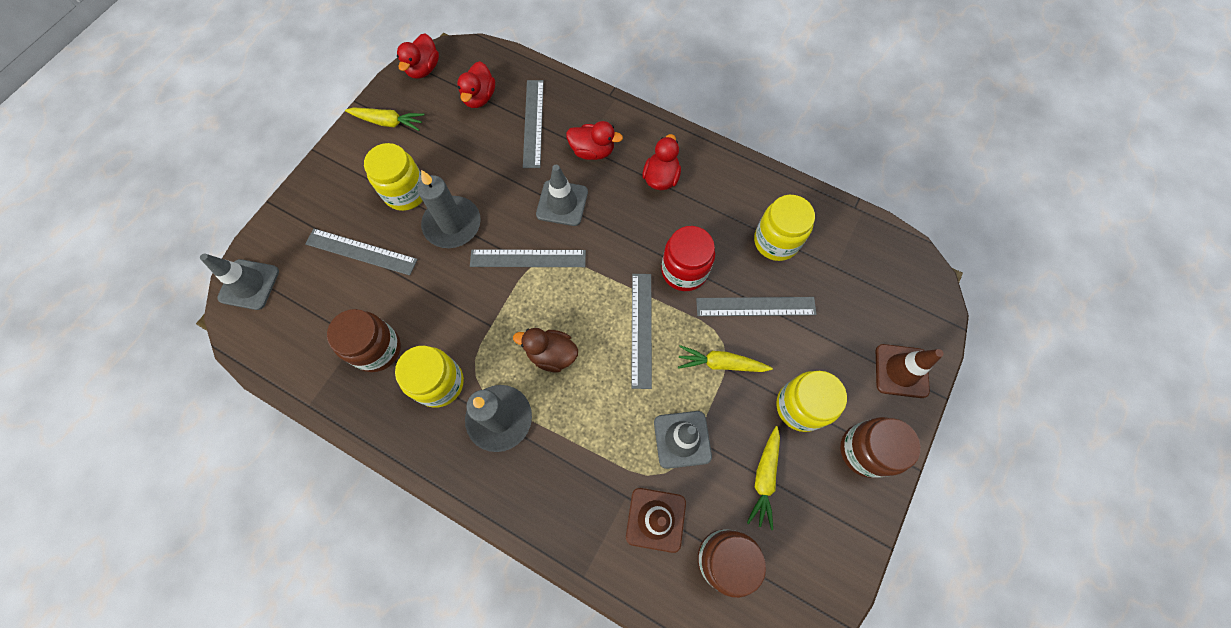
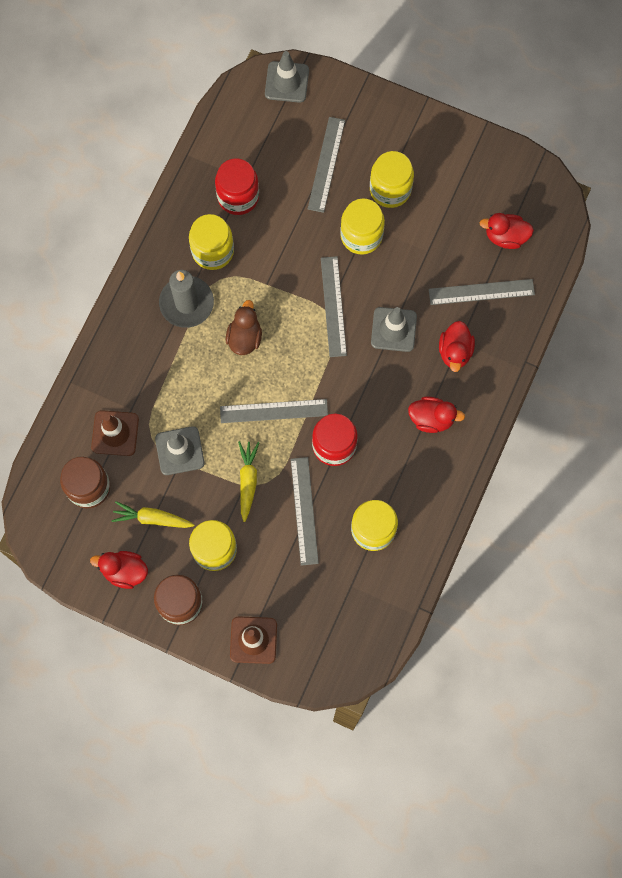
camera: 85 degrees right, 5 degrees up
(377, 349) = (238, 197): brown jar -> red jar
(388, 122) = (465, 158): yellow carrot -> none
(423, 69) = (533, 178): red duck -> red duck (124, 571)
(452, 224) = (361, 236): grey candle -> yellow jar

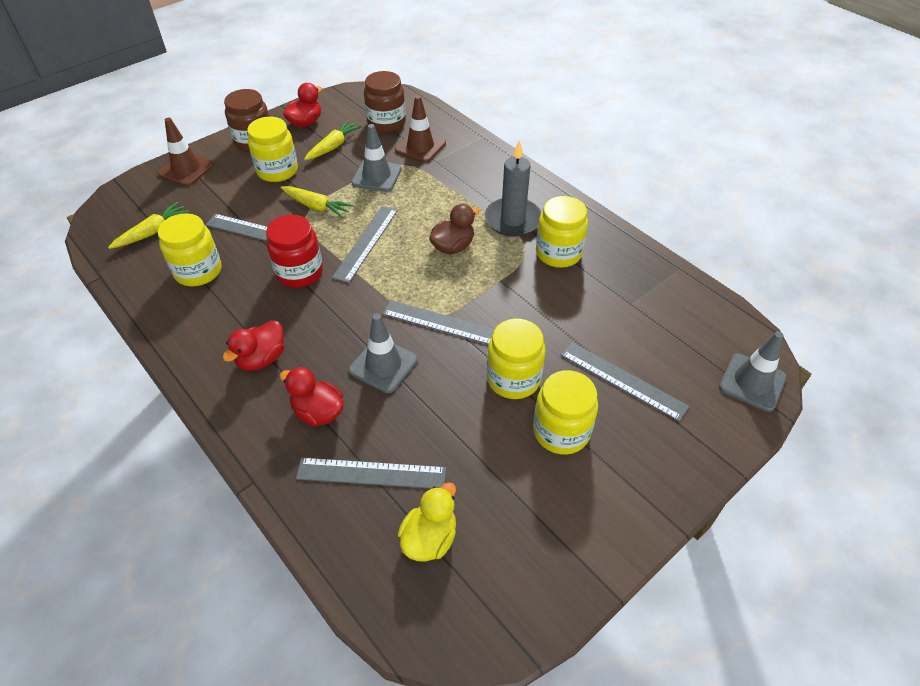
camera: 115 degrees right, 25 degrees down
(238, 197) = (612, 291): red jar -> none
(244, 337) = (453, 247): brown duck -> brown duck turned 75 degrees counterclockwise
(349, 605) = (152, 232): none -> yellow carrot
(481, 292) = (371, 473): grey ruler -> grey ruler turned 75 degrees clockwise
(505, 236) = (429, 538): red duck -> yellow duck

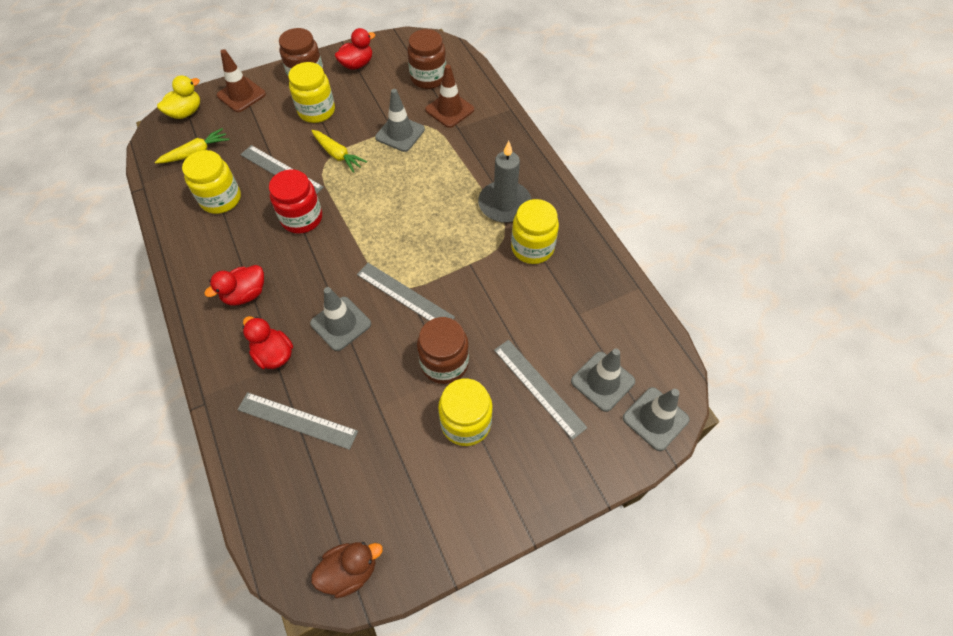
camera: 15 degrees right, 10 degrees up
(333, 146) = (373, 95): yellow carrot -> none
(366, 243) = (367, 201): grey ruler -> none
(429, 538) = (323, 489): yellow duck -> yellow duck (186, 112)
(453, 247) = (441, 221): brown duck -> brown duck (350, 570)
(513, 379) = (444, 363): yellow jar -> brown jar
(684, 360) = (602, 381): none -> grey traffic cone

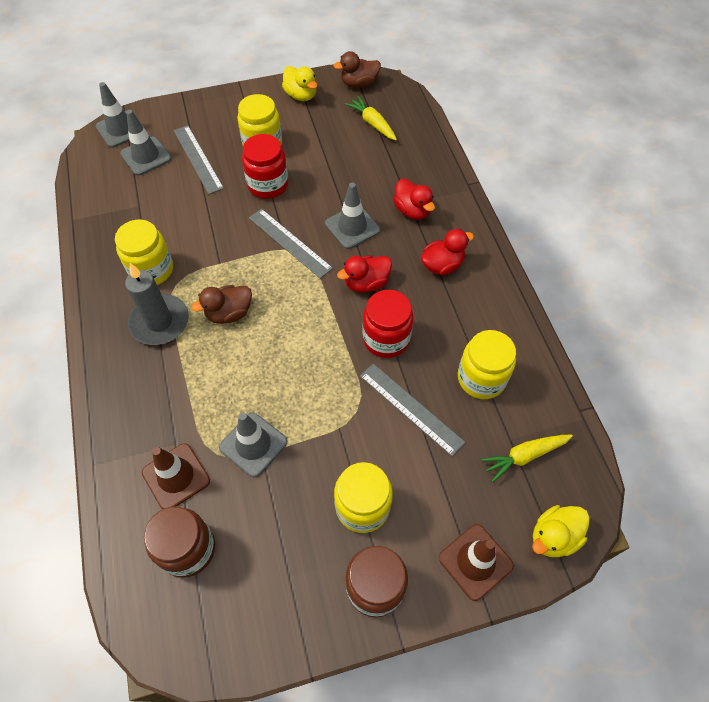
camera: 170 degrees left, 0 degrees up
(297, 420) = (392, 163): grey ruler -> none
(337, 155) = (339, 422): yellow carrot -> yellow carrot (372, 123)
(357, 64) = (292, 603): red duck -> red duck (366, 283)
(434, 527) = (301, 95): none -> yellow duck
(444, 363) = (268, 185): brown jar -> red jar
(446, 219) = (229, 313): none -> brown duck

